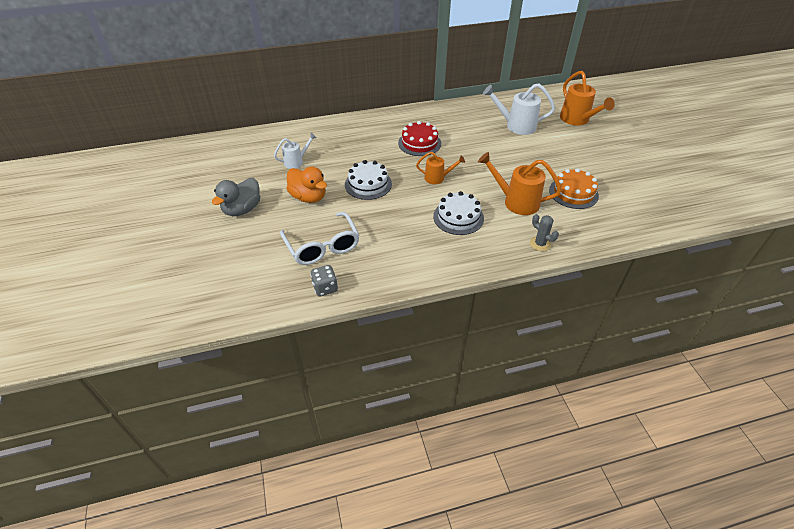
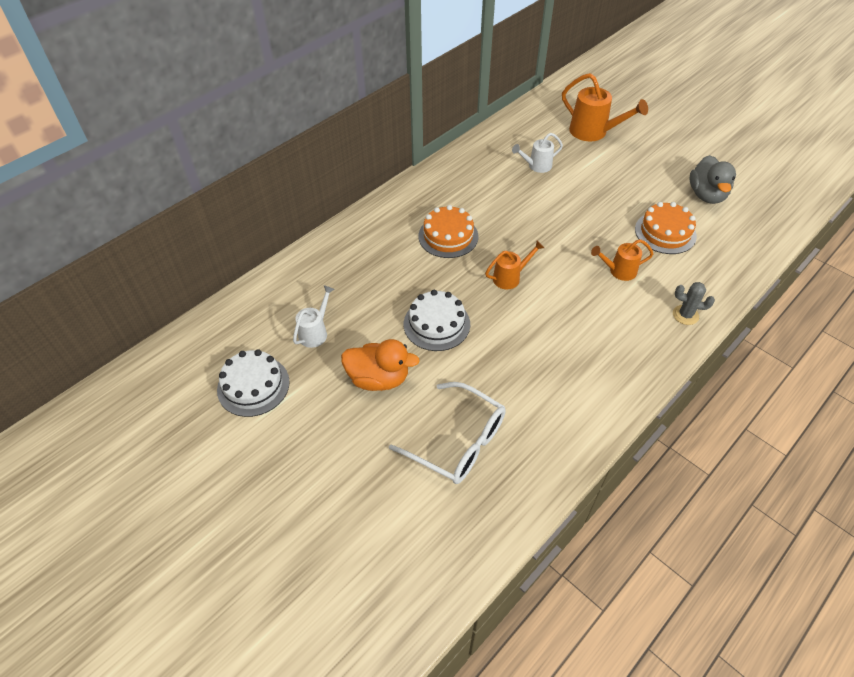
camera: 30 degrees left, 5 degrees up
(242, 209) = (306, 441): grey duck -> grey duck (706, 195)
(325, 288) = (511, 498): grey dice -> none
(419, 143) = (448, 236): red cake -> orange cake
(458, 217) = (577, 321): white cake -> white cake (253, 385)
(516, 126) = (536, 166): white watering can -> white watering can, size x0.60
(516, 201) = (618, 271): orange watering can -> orange watering can, size x0.60

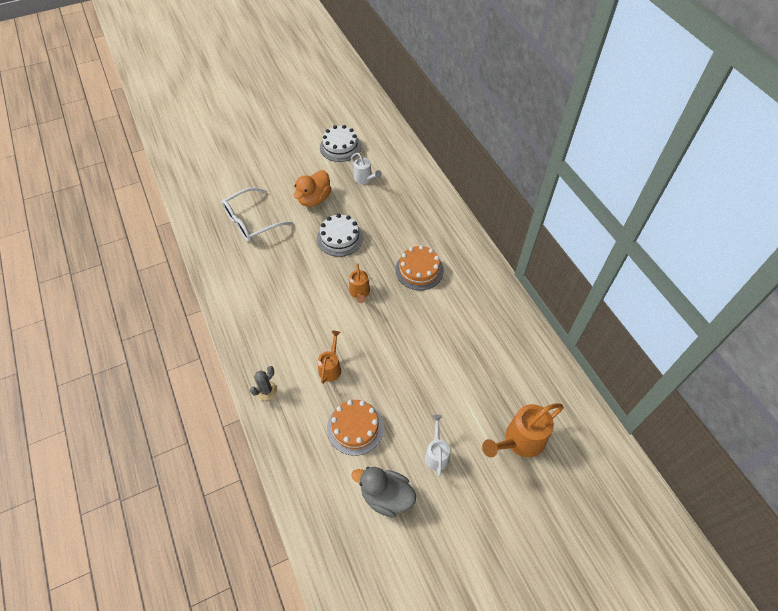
camera: 110 degrees right, 5 degrees up
(536, 166) = (482, 365): white watering can -> white watering can (436, 454)

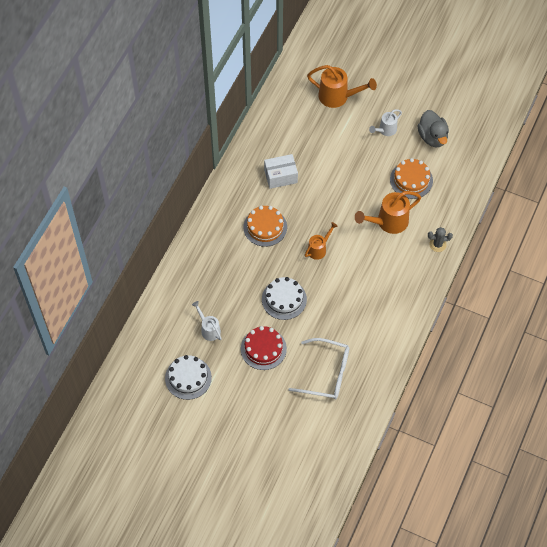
camera: 130 degrees left, 5 degrees up
(314, 199) = (263, 348): orange duck -> red cake
(331, 367) = (388, 222): orange watering can -> orange watering can, size x1.67
(365, 179) = (209, 329): white watering can -> white watering can turned 45 degrees counterclockwise
(462, 317) = (280, 176): none -> white box

